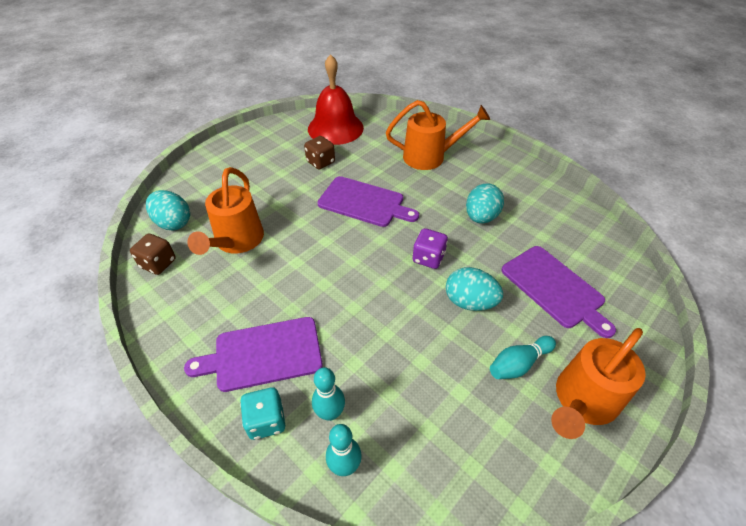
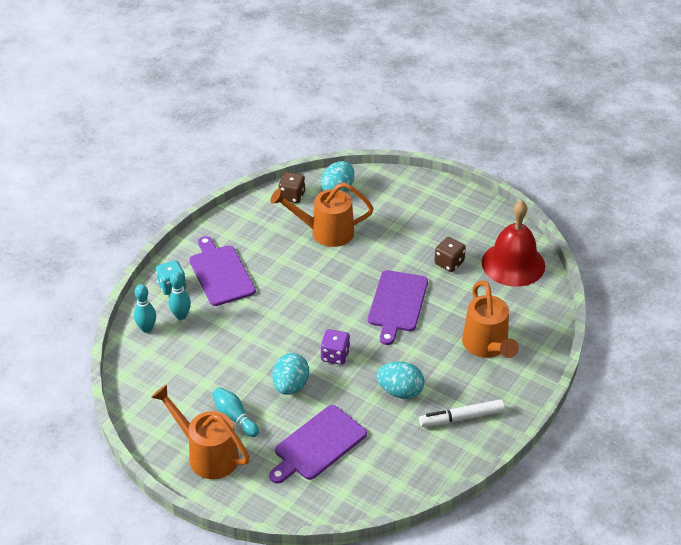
camera: 80 degrees right, 5 degrees down
(513, 184) = (461, 418): none -> white marker

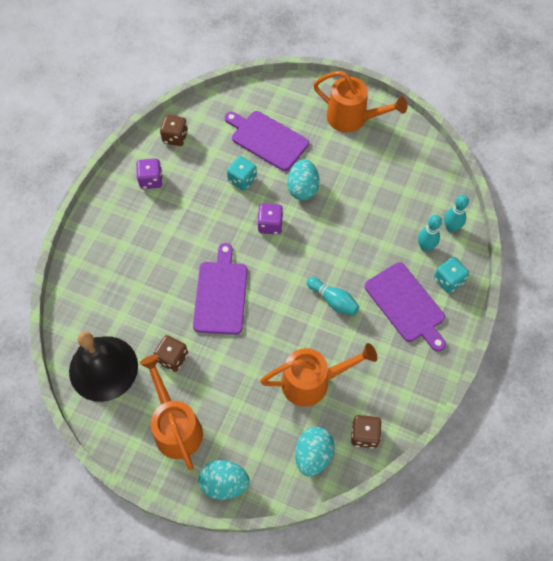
camera: 170 degrees right, 20 degrees up
(235, 417) = (341, 153): turquoise bowling pin -> turquoise bowling pin (333, 300)
(317, 445) = (267, 139): purple cutting board -> purple cutting board turned 90 degrees counterclockwise
(356, 404) = (242, 180): none -> turquoise dice
(400, 391) = (206, 197): turquoise egg -> turquoise egg (224, 483)
(429, 462) = (175, 137): none -> brown dice
(461, 418) = (151, 180): white marker -> purple dice
(487, 346) = (130, 257): orange watering can -> orange watering can (176, 427)
(513, 264) = (103, 368): red bell -> black bell

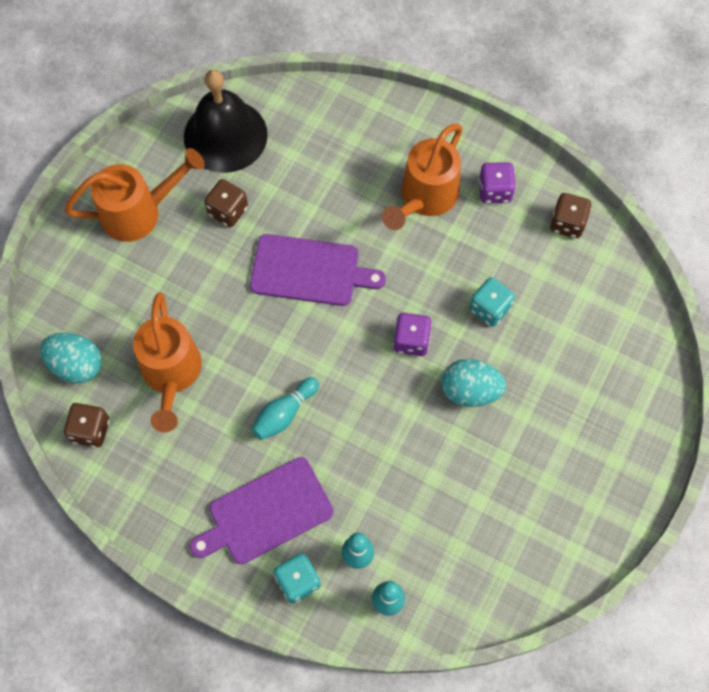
camera: 95 degrees right, 5 degrees up
(224, 483) = (61, 262): turquoise egg -> none
(267, 139) = (561, 348): purple cutting board -> none
(352, 118) = (598, 479): orange watering can -> orange watering can (425, 198)

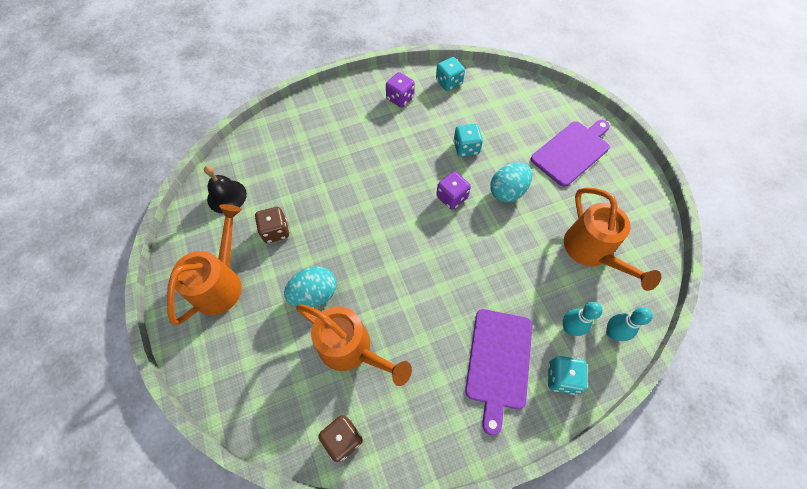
camera: 50 degrees left, 5 degrees down
(76, 365) = (286, 410): turquoise egg -> turquoise egg (314, 294)
(225, 135) = (227, 196): black bell -> black bell, size x0.59
(284, 413) = (439, 299): turquoise bowling pin -> none
(310, 271) = (359, 216): purple cutting board -> purple cutting board (572, 151)
(425, 198) = (372, 130): orange watering can -> orange watering can (591, 251)
(567, 223) = (449, 83): brown dice -> turquoise dice

